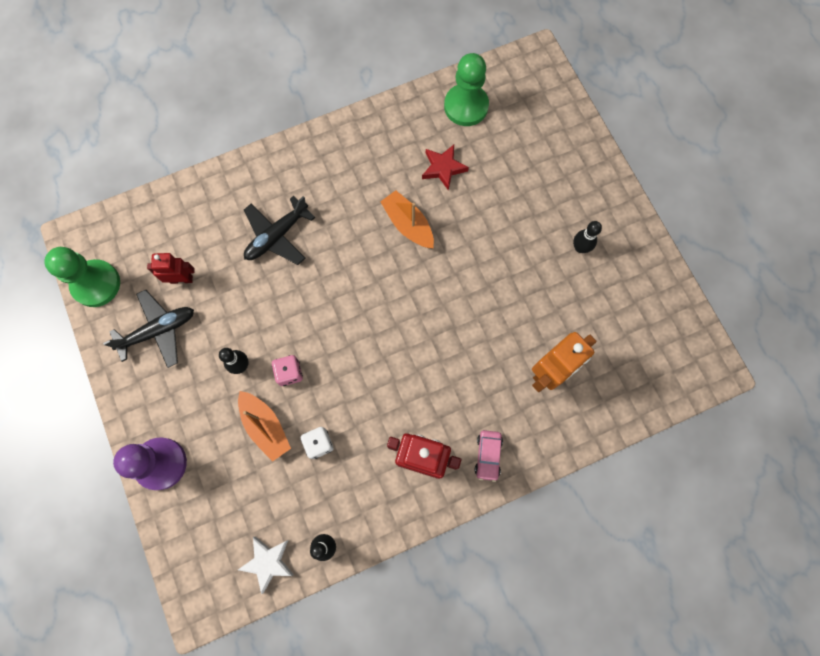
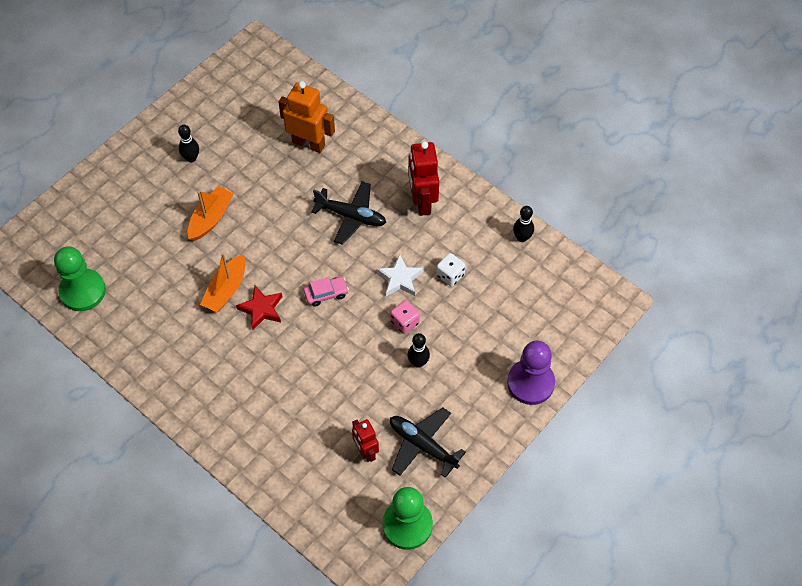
camera: 115 degrees left, 15 degrees down
(265, 426) = (458, 319): orange boat -> orange boat (211, 218)
(268, 562) = (556, 270): white star -> white star (400, 279)
(277, 236) = (285, 390): black plane -> black plane (351, 216)
(443, 168) = (157, 284): red star -> red star (261, 309)
(488, 455) = (396, 160): pink car -> pink car (326, 294)

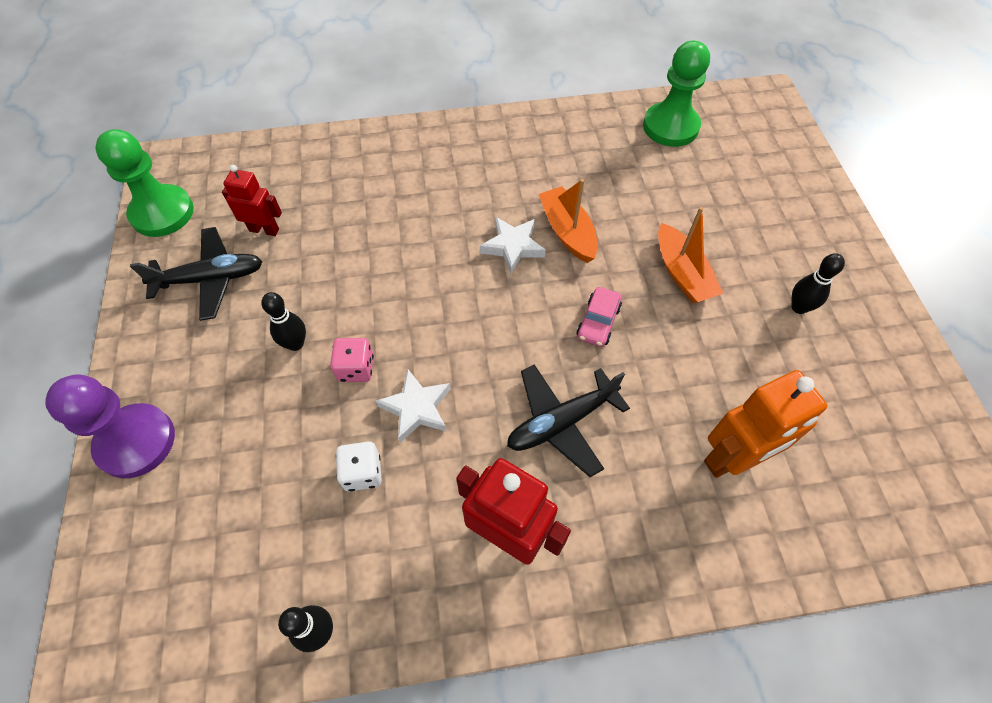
camera: 130 degrees right, 0 degrees up
(261, 309) = (512, 247): red star -> white star
(326, 294) = (473, 316): pink car -> pink car (598, 322)

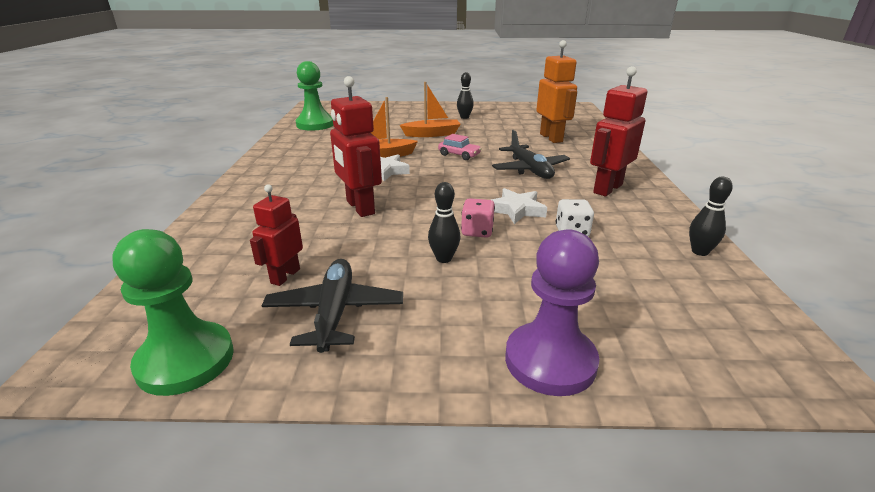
camera: 80 degrees left, 30 degrees down
(403, 247) = (360, 207): none -> red robot

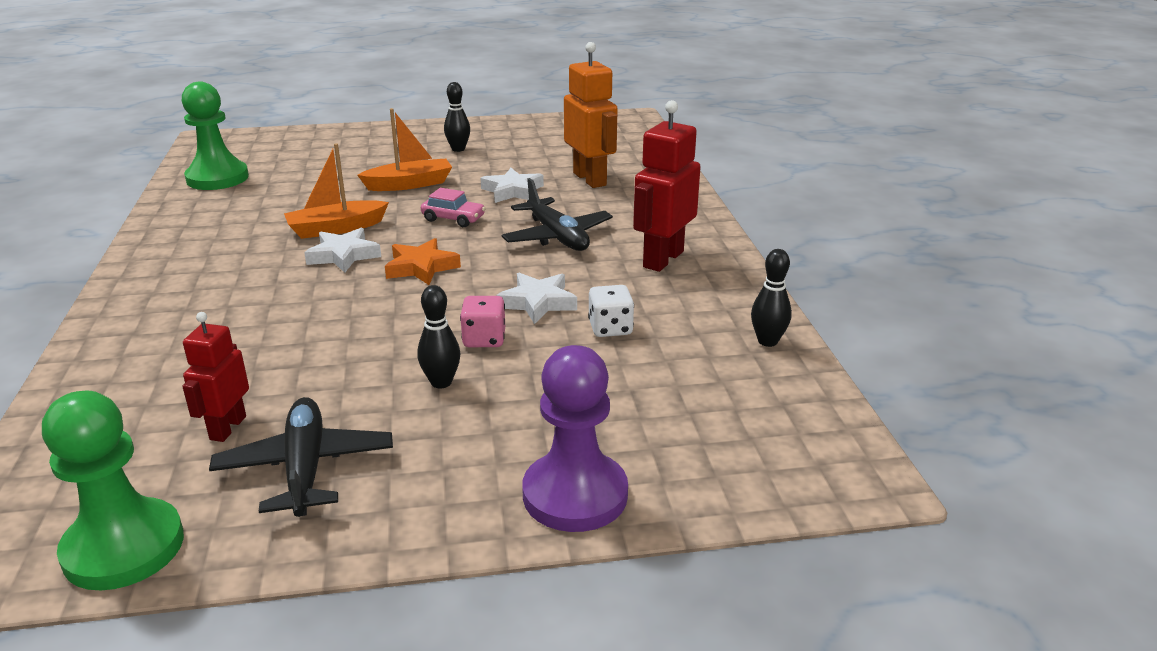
camera: 10 degrees left, 0 degrees up
(360, 207) = (314, 318): red robot -> none
(435, 182) = (421, 267): none -> orange star
(499, 141) = (512, 191): none -> white star

